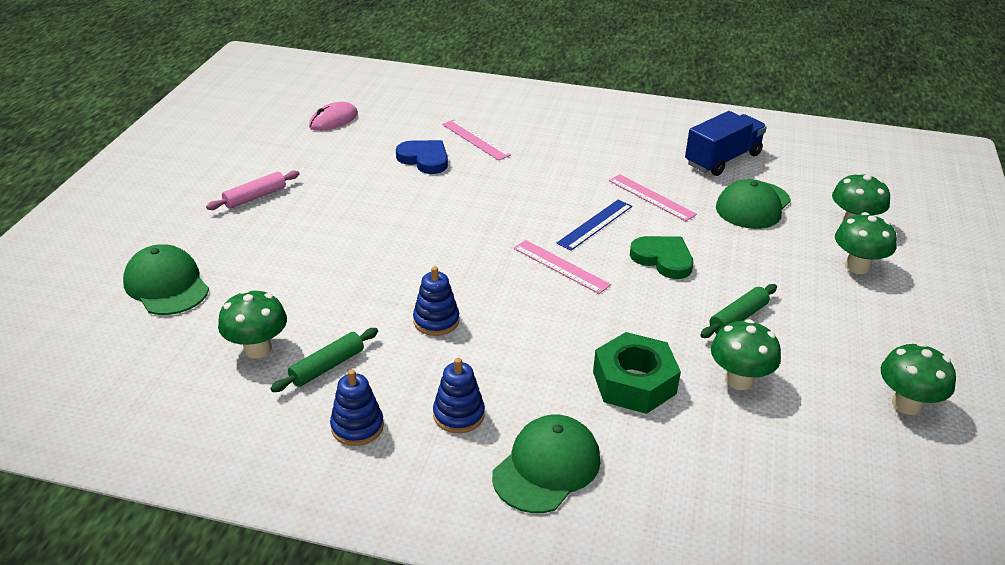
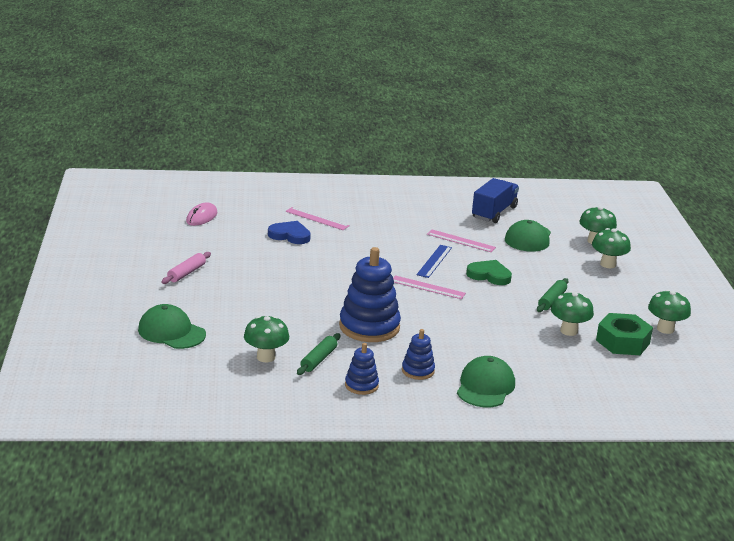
camera: 20 degrees left, 10 degrees down
(436, 321) = (369, 327): blue stacking toy -> blue stacking toy, size x1.95
(634, 383) = (510, 341): green nut -> green nut (622, 342)

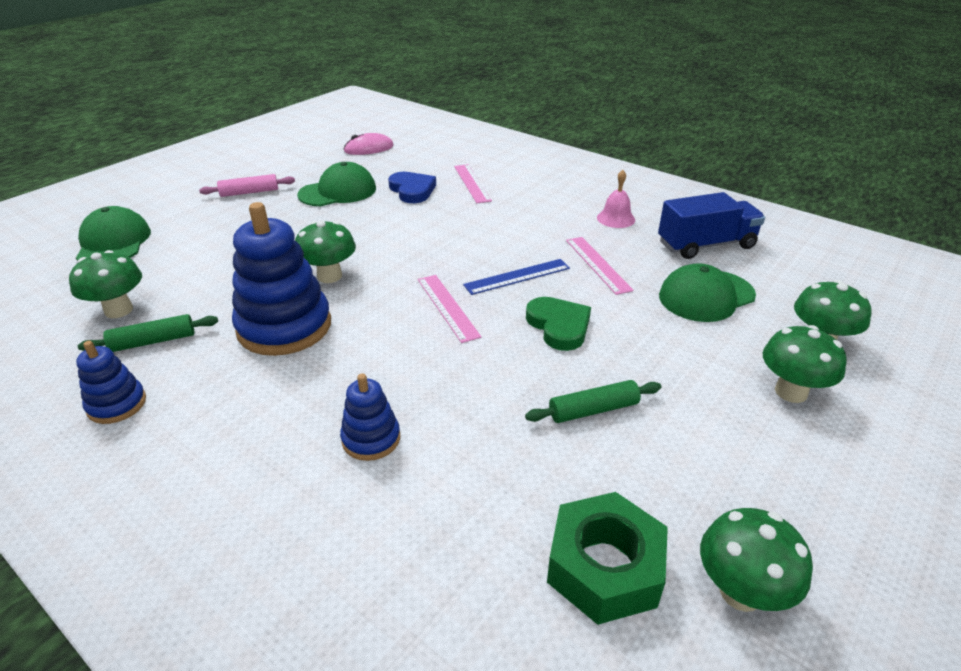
camera: 45 degrees right, 10 degrees up
(418, 371) = (213, 423): blue stacking toy -> blue stacking toy (371, 439)
(431, 213) = (616, 218): none -> pink bell
(485, 386) = (238, 510): green cap -> green cap (338, 192)
(569, 331) = (536, 483): green mushroom -> green mushroom (329, 276)

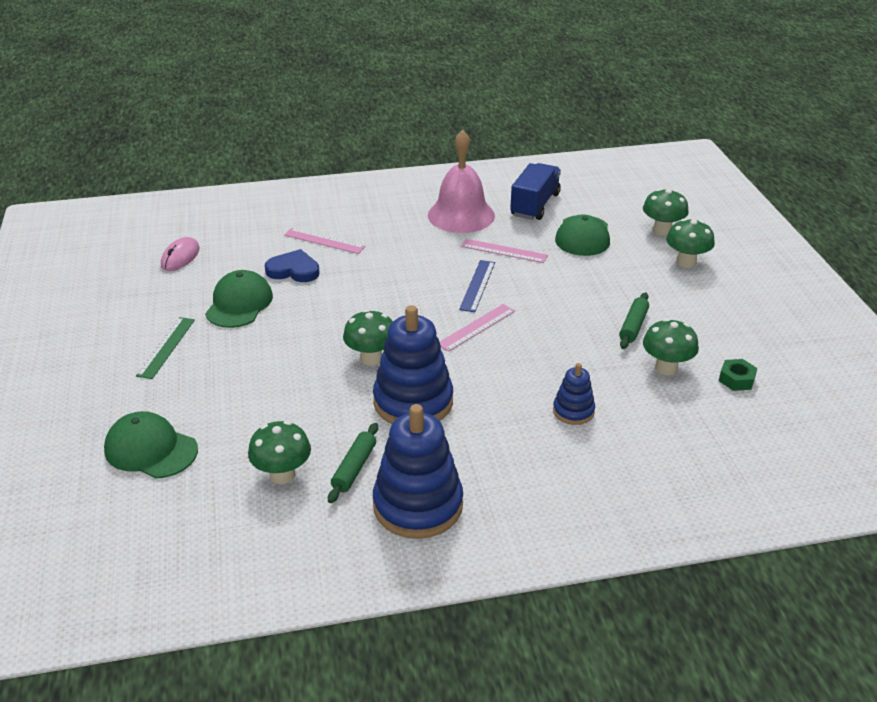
camera: 50 degrees left, 0 degrees up
(117, 404) = (418, 505): blue stacking toy -> blue stacking toy, size x1.95
(249, 192) = (166, 347): pink rolling pin -> green ruler
(447, 307) = (476, 327): pink ruler -> pink ruler turned 60 degrees counterclockwise
(559, 326) = (549, 298): green heart -> none
(604, 567) = (736, 379): green nut -> green nut, size x0.54
(616, 218) = (461, 215): pink bell -> pink bell, size x2.09
(740, 592) = (782, 351): green mushroom -> green mushroom (666, 368)

